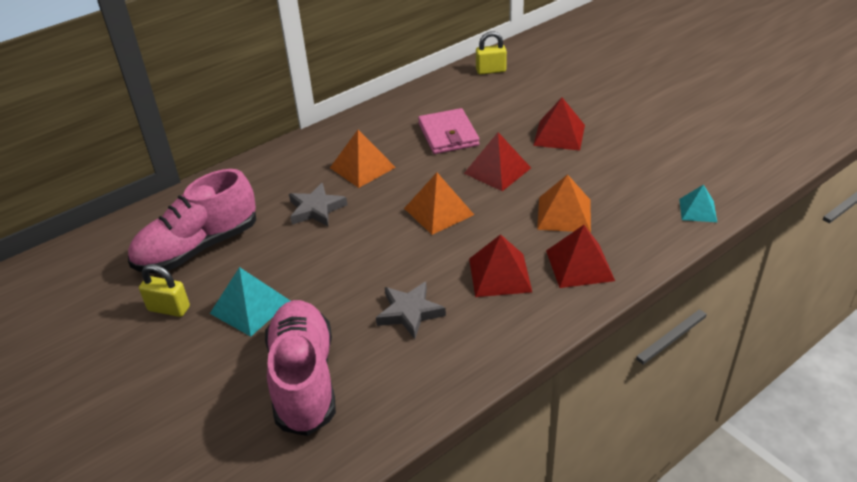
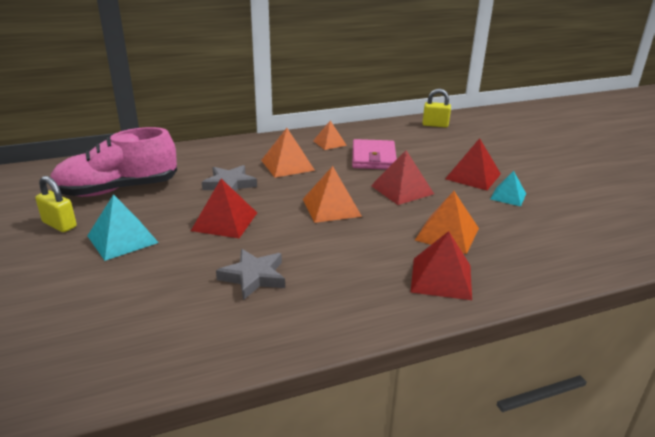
camera: 15 degrees right, 10 degrees down
(304, 379) = (120, 306): pink shoe -> none
(390, 124) = (329, 143): none -> orange pyramid
(499, 275) = (357, 267): red pyramid -> red pyramid (224, 221)
(698, 210) = (588, 260): turquoise pyramid -> turquoise pyramid (508, 196)

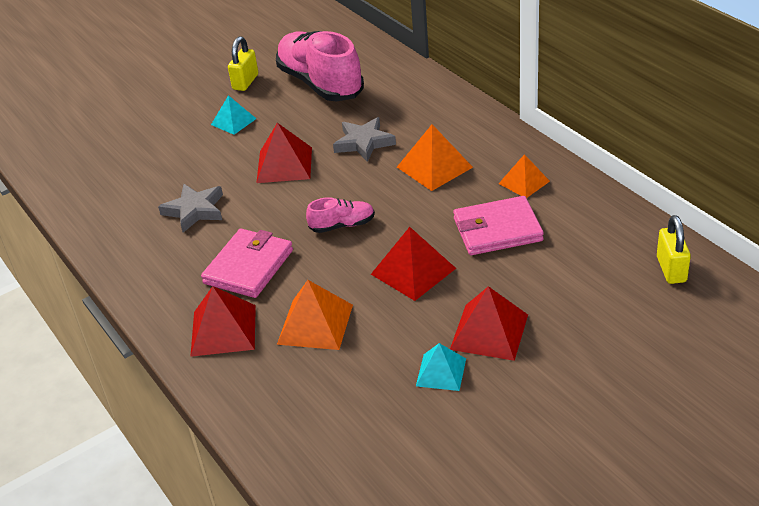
camera: 80 degrees right, 10 degrees up
(122, 239) = (233, 121): turquoise pyramid -> turquoise pyramid, size x0.65
(331, 207) = (342, 225): orange pyramid -> pink shoe
(360, 256) = (248, 267): none -> pink wallet

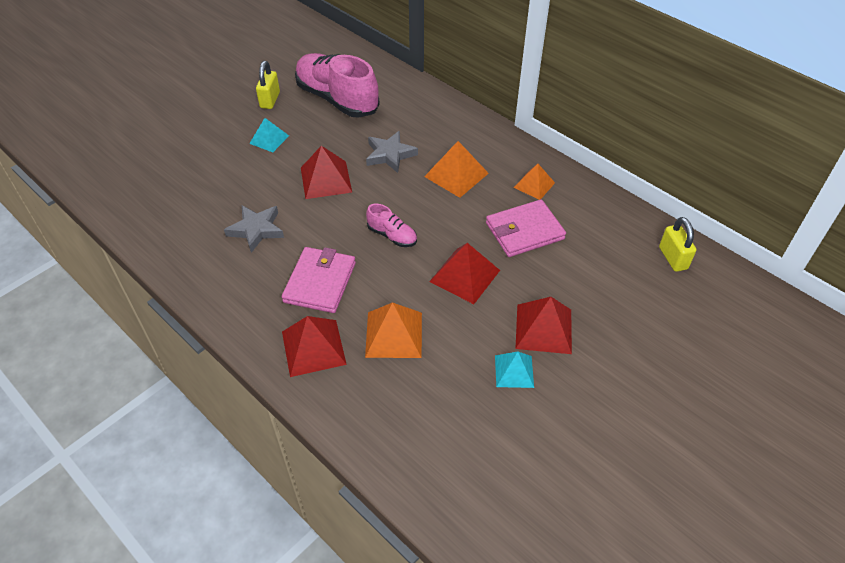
camera: 15 degrees left, 10 degrees up
(342, 225) = (392, 235): pink shoe -> pink shoe turned 60 degrees clockwise

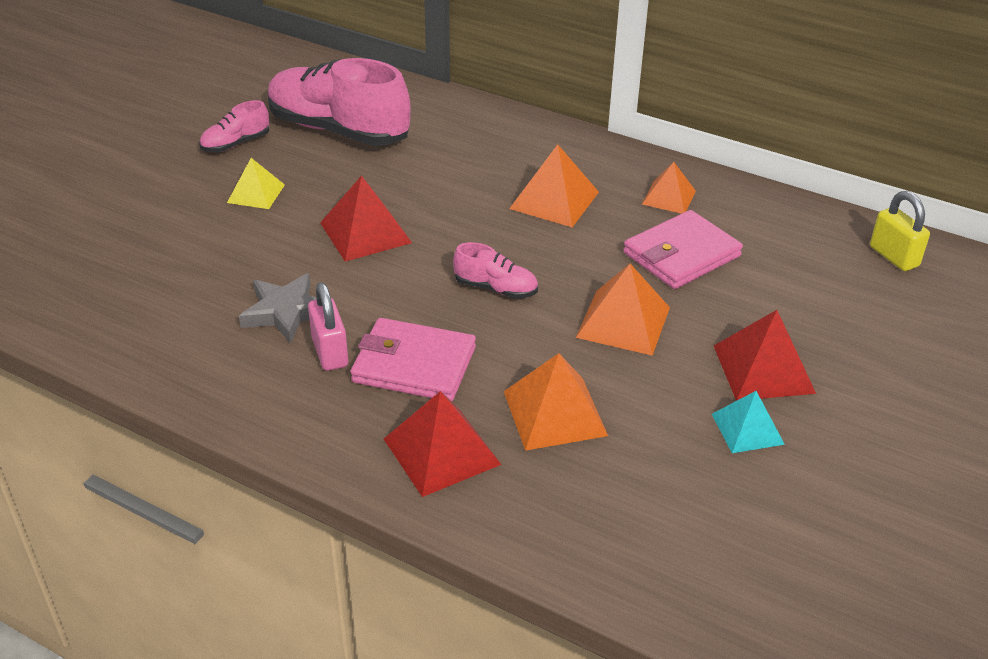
camera: 15 degrees left, 10 degrees down
(269, 139) = (256, 193): turquoise pyramid -> yellow pyramid
(270, 100) = (236, 144): yellow padlock -> pink shoe
(272, 263) = (330, 352): none -> pink padlock
(320, 282) = (414, 365): pink wallet -> pink wallet turned 75 degrees counterclockwise
(390, 154) = (447, 188): grey star -> none
(464, 275) = (623, 322): red pyramid -> orange pyramid

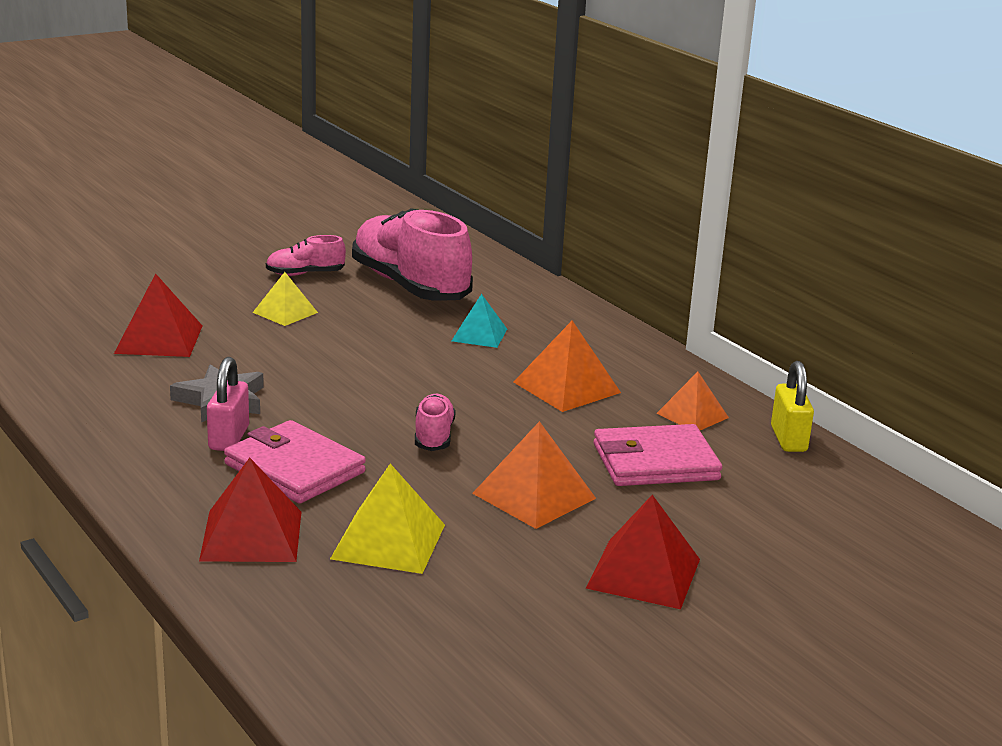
camera: 25 degrees right, 15 degrees down
(365, 232) = (354, 364): red pyramid -> red pyramid (159, 339)
(496, 288) = (433, 436): pink shoe -> pink shoe turned 135 degrees counterclockwise
(554, 413) = (388, 541): orange pyramid -> yellow pyramid
(747, 429) = (572, 613): turquoise pyramid -> turquoise pyramid (479, 335)
(894, 256) = (902, 528): yellow padlock -> yellow padlock (788, 439)

